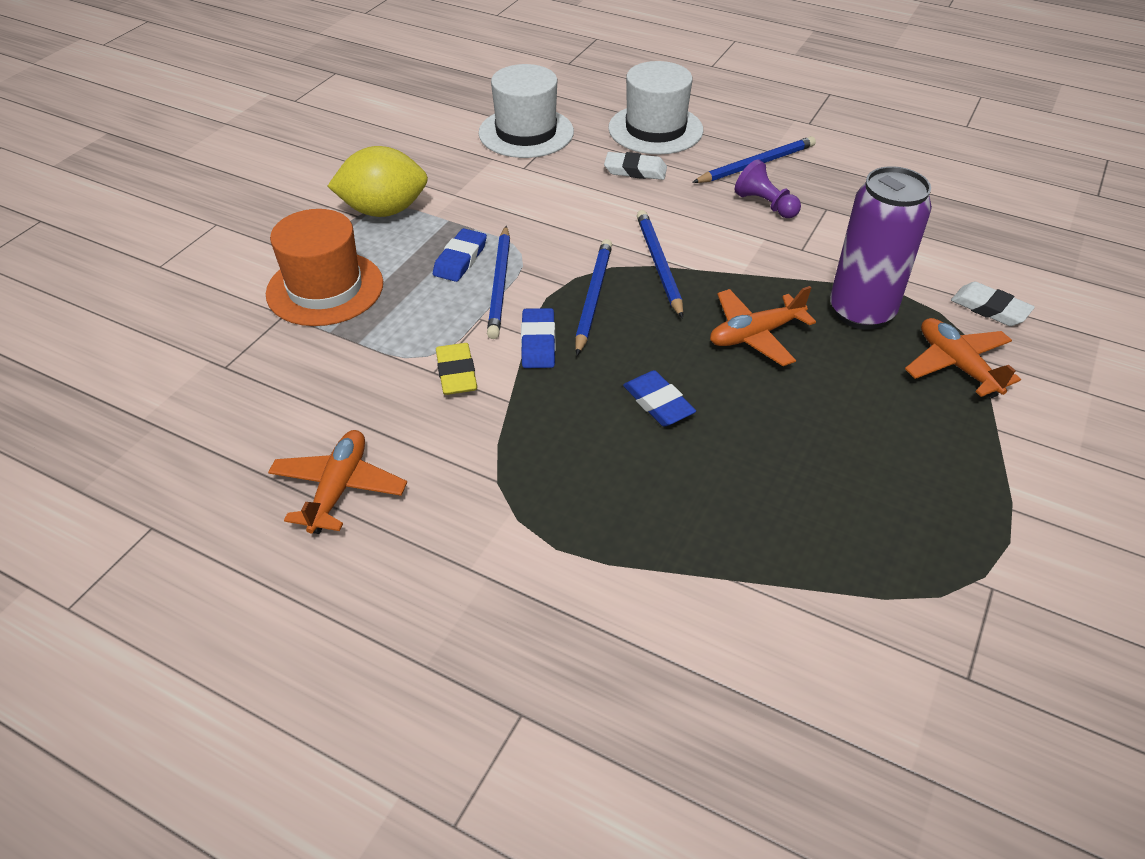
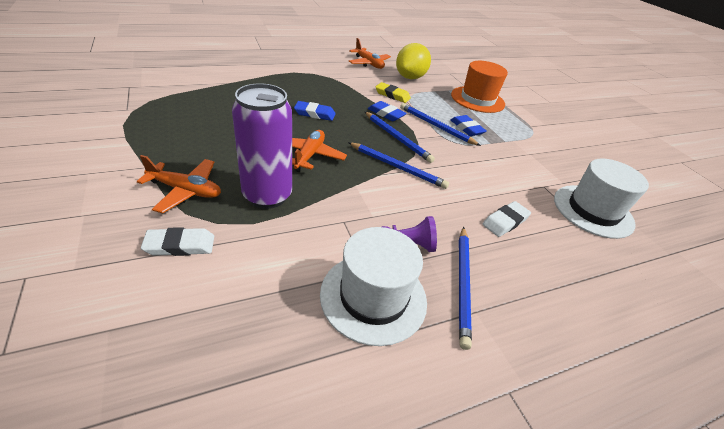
camera: 125 degrees right, 5 degrees down
(384, 210) = (529, 132): yellow lemon -> yellow lemon (410, 77)
(655, 129) = (562, 270): white hat -> white hat (373, 297)

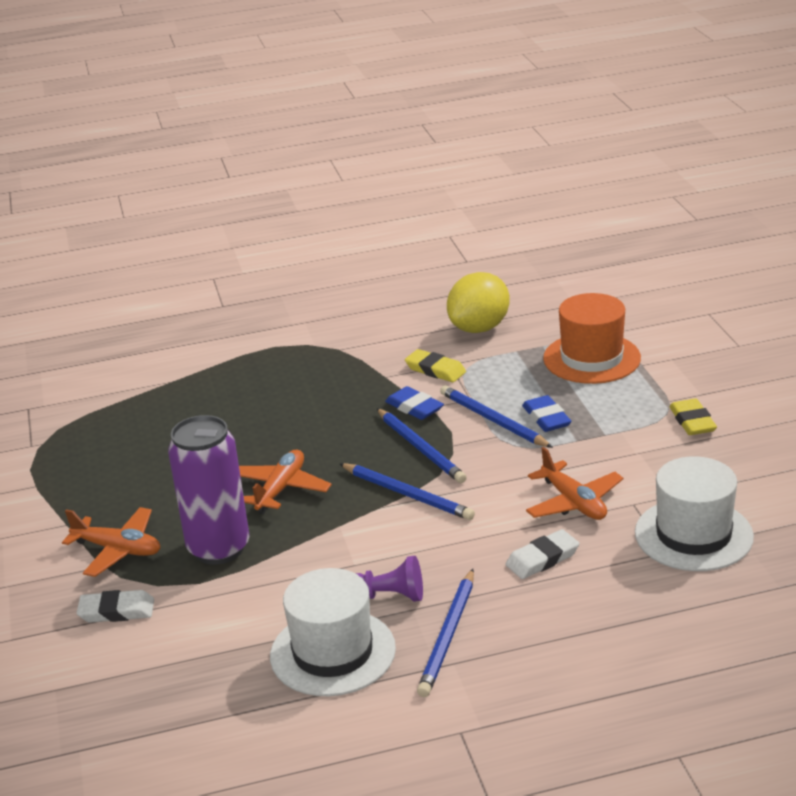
camera: 15 degrees right, 10 degrees down
(314, 114) = (298, 421): blue eraser -> none
(369, 63) = (410, 308): orange plane -> orange plane (574, 502)
(550, 139) = (692, 421): none -> yellow eraser

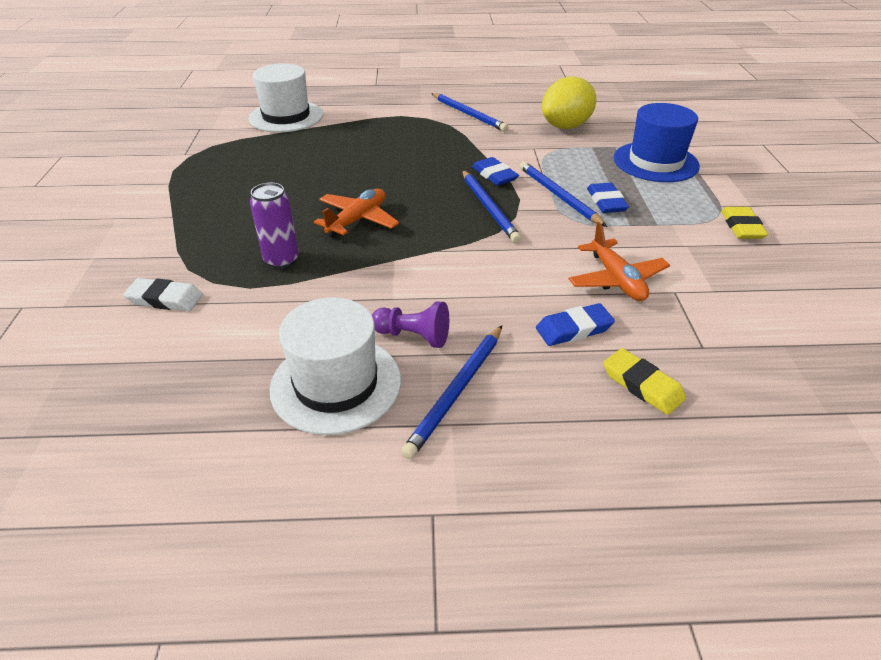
camera: 10 degrees right, 10 degrees up
(118, 550) = (199, 245): orange plane -> none
(219, 548) = (281, 260): purple can -> purple can, size x0.61
(408, 494) = (464, 244): blue pencil -> blue pencil (469, 114)
(435, 370) = (521, 150): yellow eraser -> yellow eraser (642, 385)
(542, 559) = (574, 329): white eraser -> blue eraser
(591, 358) = (655, 162): orange hat -> blue hat
(693, 535) = (734, 334): white hat -> white hat (286, 116)

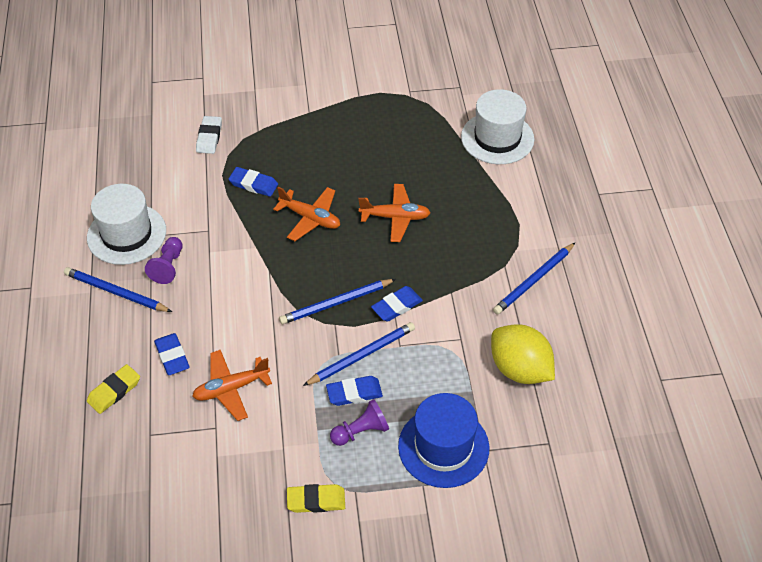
camera: 85 degrees right, 10 degrees up
(281, 260) = (253, 184): purple can -> blue eraser
(373, 170) = (395, 217): none -> orange plane
(651, 200) = (361, 431): none -> purple pawn

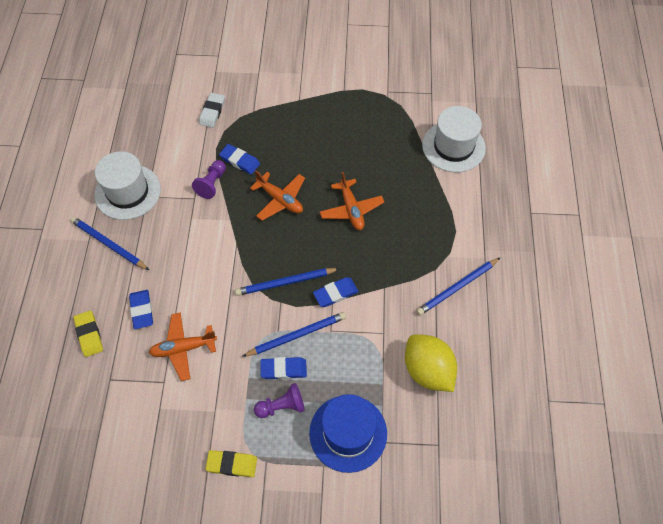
camera: 10 degrees right, 10 degrees up
(114, 391) = (89, 335): yellow eraser -> yellow eraser turned 75 degrees counterclockwise
(168, 266) = (155, 227): purple pawn -> purple pawn (212, 184)
(395, 217) = (351, 209): orange plane -> orange plane turned 60 degrees clockwise

